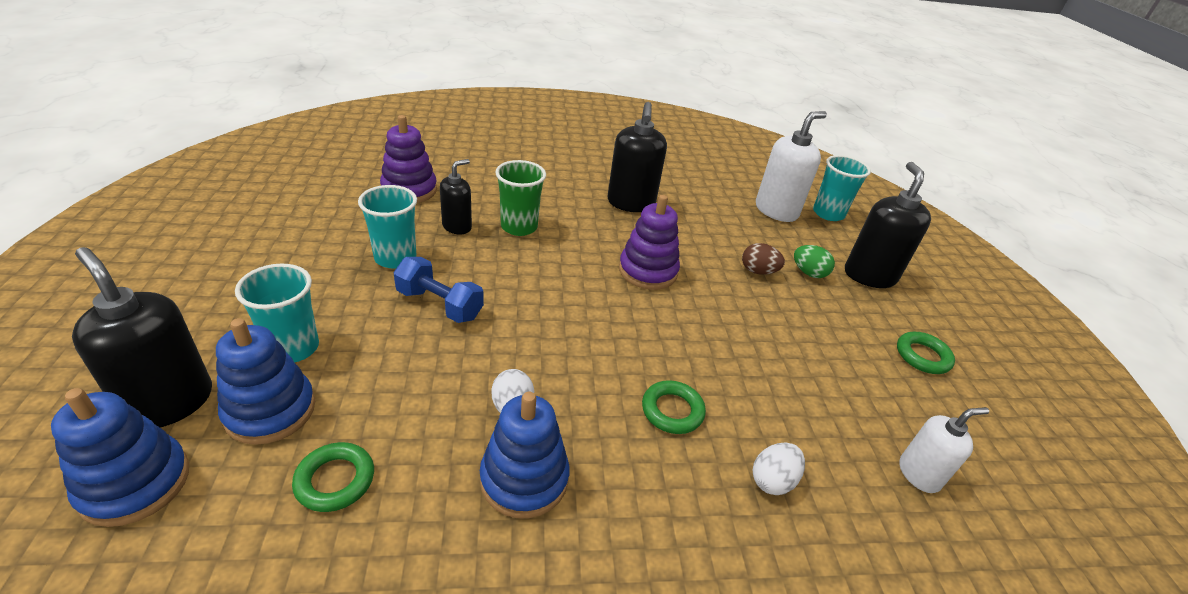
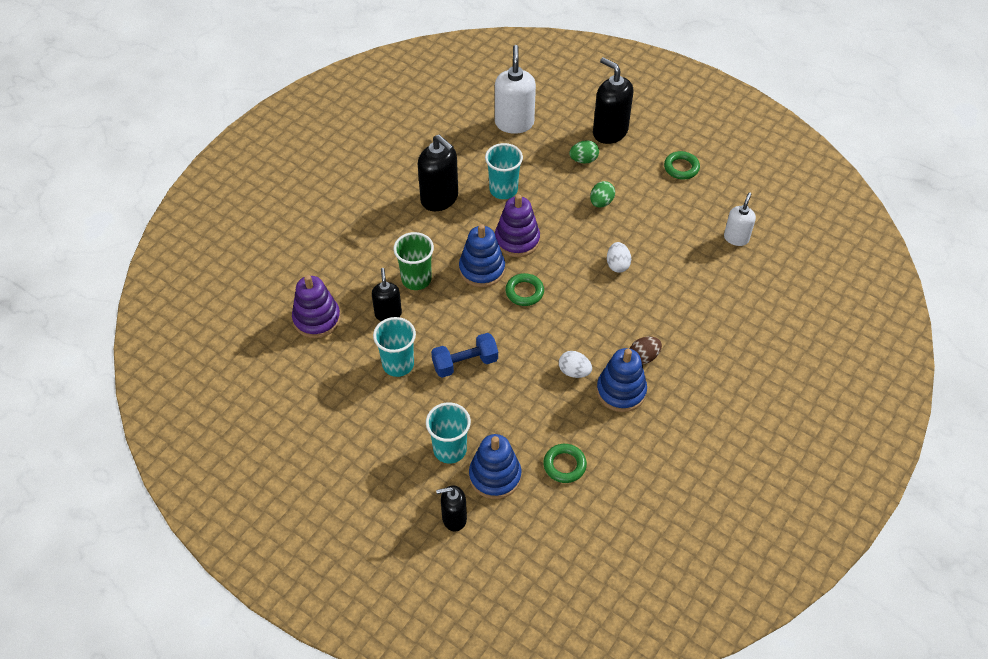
camera: 45 degrees left, 15 degrees up
(135, 483) = (505, 544): blue stacking toy -> blue stacking toy (482, 269)
(169, 402) = (454, 518): black soap dispenser -> black soap dispenser, size x0.61
(672, 410) = (628, 305): green ring -> green ring (524, 292)
(758, 271) = (562, 184): brown egg -> brown egg (643, 357)
(772, 480) = (695, 296): white egg -> white egg (617, 265)
(779, 311) = (601, 202): none -> green egg
(828, 213) = (540, 97): turquoise cup -> turquoise cup (503, 190)

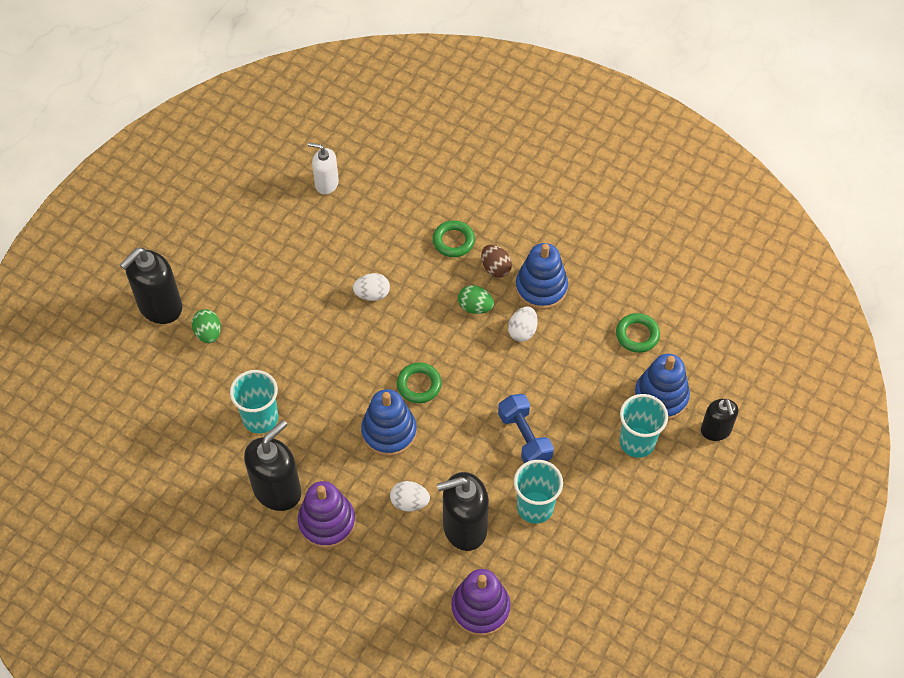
camera: 95 degrees left, 5 degrees up
(388, 314) = (464, 527): black soap dispenser -> black soap dispenser, size x1.65
(416, 279) = (409, 502): green cup -> white egg
(514, 123) = (142, 414): white soap dispenser -> none
(517, 240) = (341, 398): purple stacking toy -> purple stacking toy (327, 522)
(601, 202) = (278, 313): green egg -> green egg (475, 307)
(681, 168) = (220, 233): green ring -> green ring (453, 241)

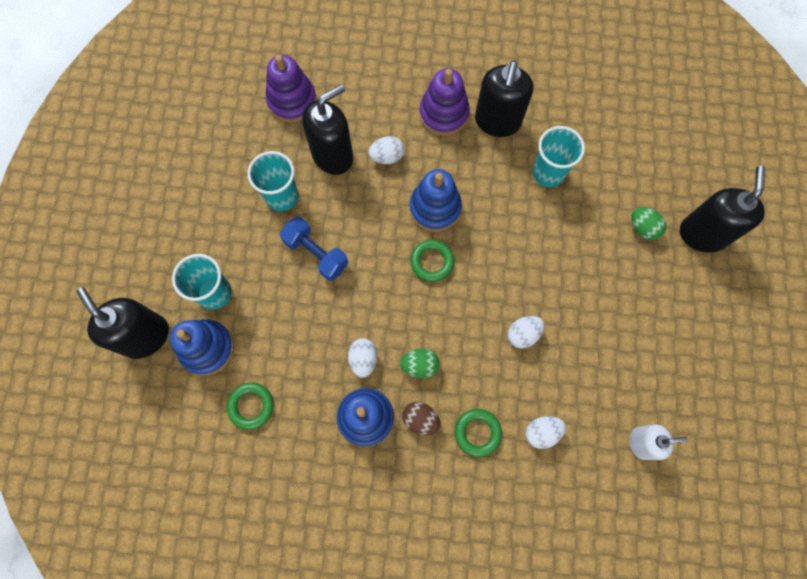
camera: 155 degrees right, 15 degrees up
(401, 221) = (542, 432): none -> white egg
(715, 430) = (145, 336): black soap dispenser -> black soap dispenser, size x1.65

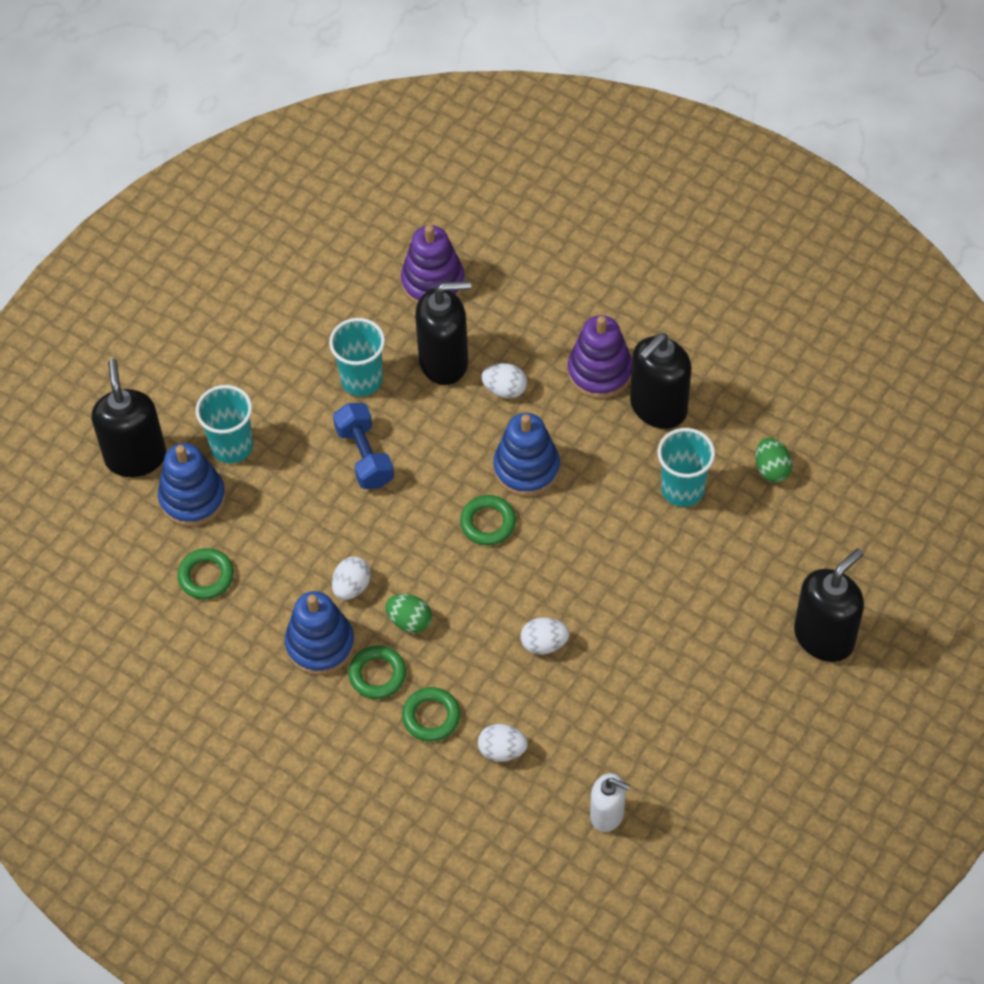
camera: 30 degrees right, 15 degrees down
(420, 419) = (377, 675): brown egg -> green ring
(643, 228) = (756, 598): green egg -> green egg (771, 469)

